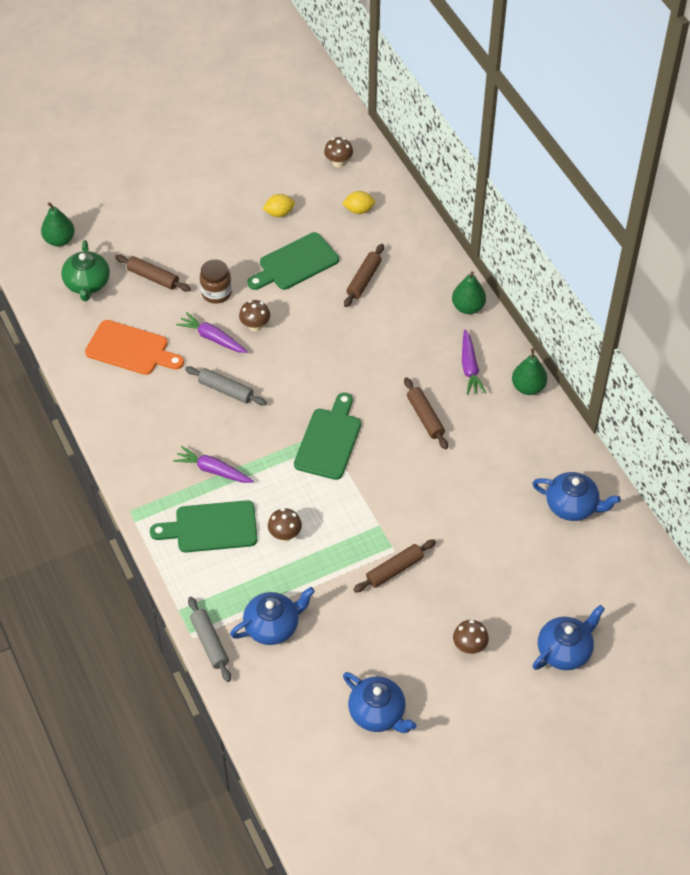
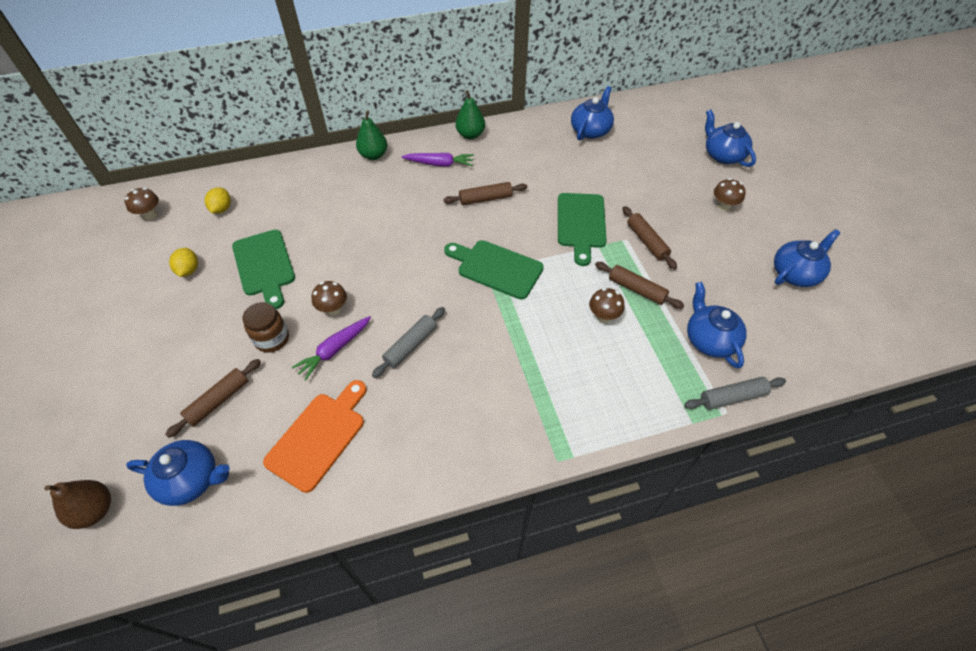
camera: 80 degrees left, 0 degrees up
(59, 240) = (95, 510): green pear -> brown pear
(87, 284) = (191, 479): green teapot -> blue teapot
(211, 527) = (589, 379): green cutting board -> green cutting board (581, 223)
(213, 470) = (515, 369): purple carrot -> none
(364, 280) = (311, 217): brown rolling pin -> brown rolling pin (636, 289)

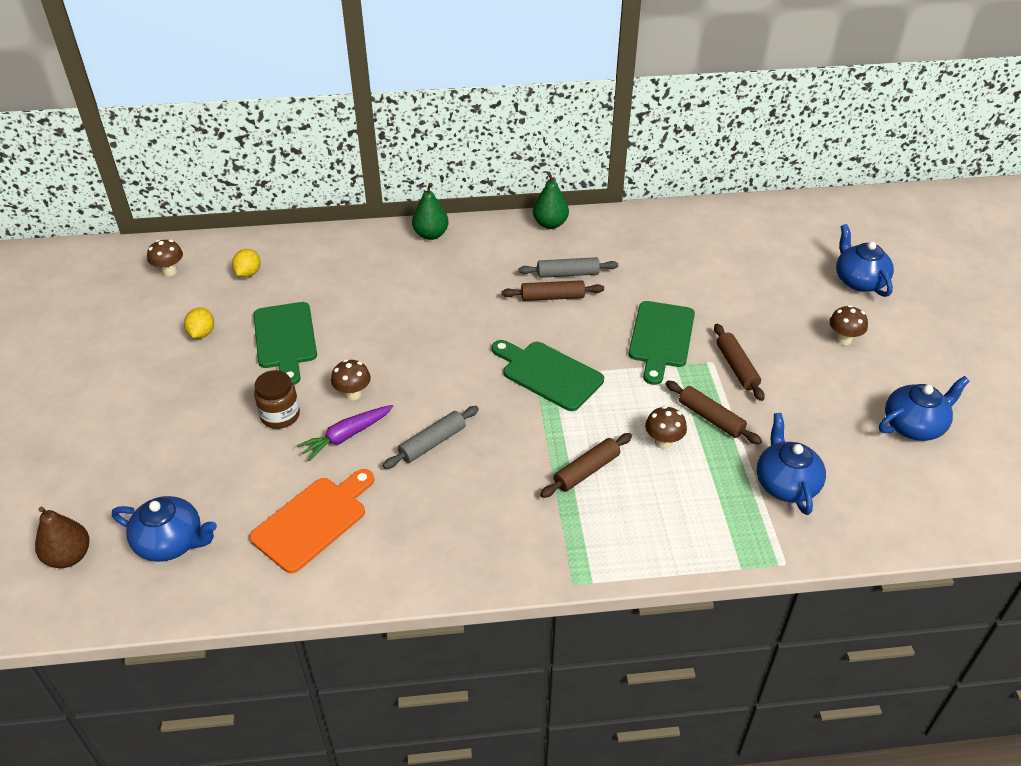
camera: 10 degrees right, 10 degrees down
(218, 401) = (212, 470): brown rolling pin -> brown rolling pin (586, 471)
(439, 164) = (506, 252): purple carrot -> none
(590, 130) = (698, 234): blue teapot -> none
(732, 397) = (797, 548): grey rolling pin -> grey rolling pin (568, 274)

